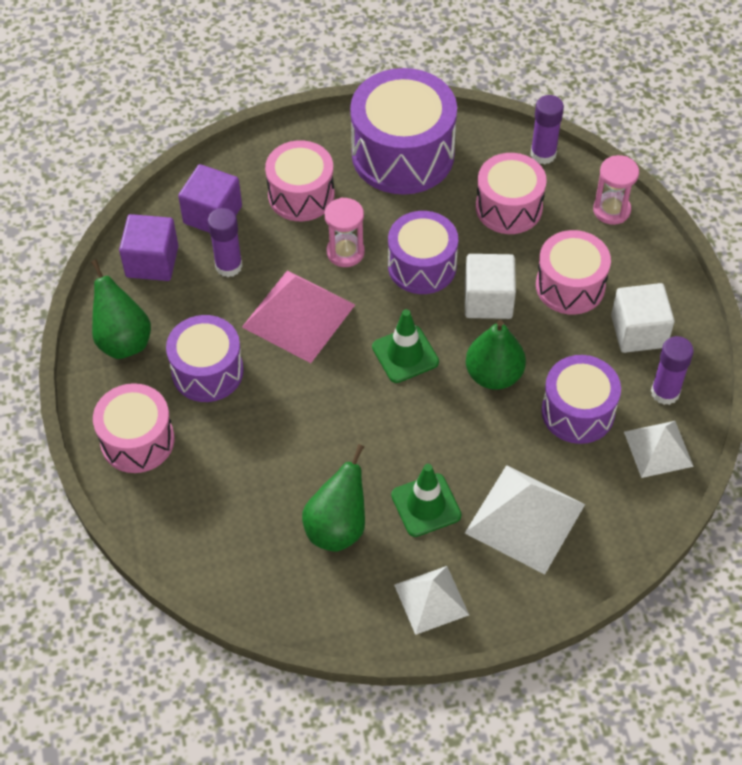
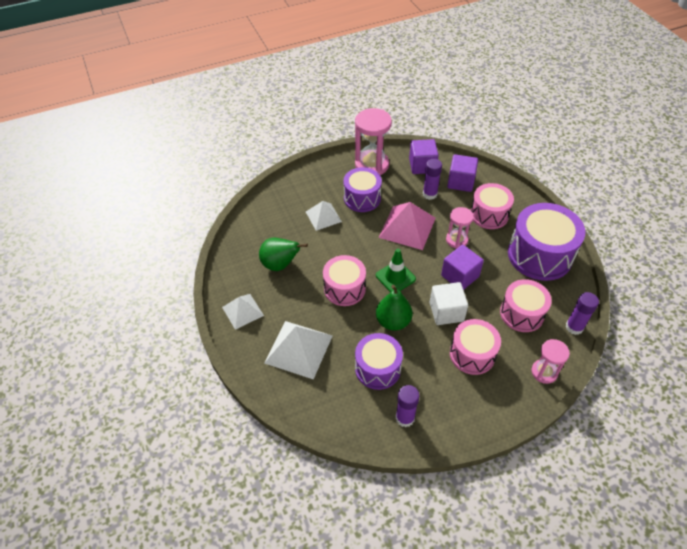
camera: 80 degrees right, 5 degrees down
(123, 340) = (372, 165): green pear -> pink hourglass
(137, 440) = (316, 181): pink drum -> pink drum (344, 288)
(422, 266) = (460, 276): purple drum -> purple cube
(426, 505) = (299, 301): green traffic cone -> none
(638, 331) = (449, 398): white cube -> none
(658, 448) = (361, 417): white pyramid -> white pyramid (323, 216)

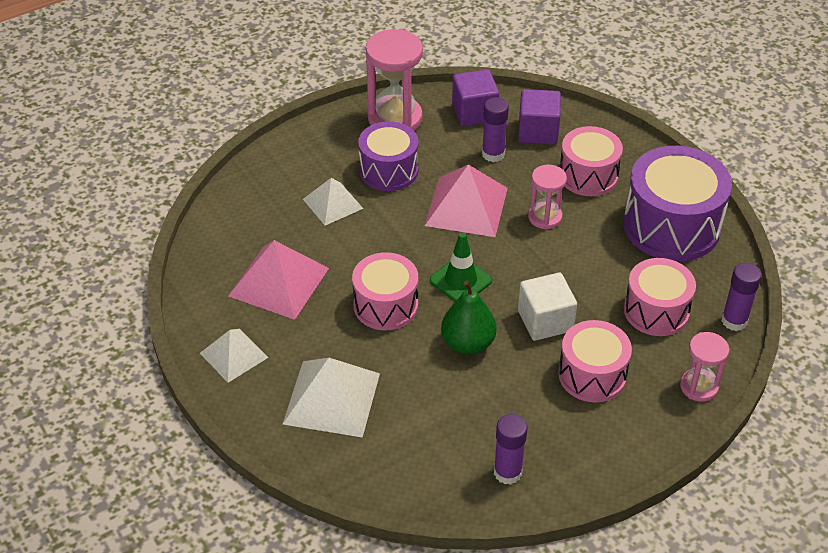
camera: 10 degrees left, 5 degrees down
(280, 265) = (279, 281): green pear -> pink pyramid
(378, 368) = (456, 411): purple drum -> none
(460, 276) = (557, 268): purple cube -> none

